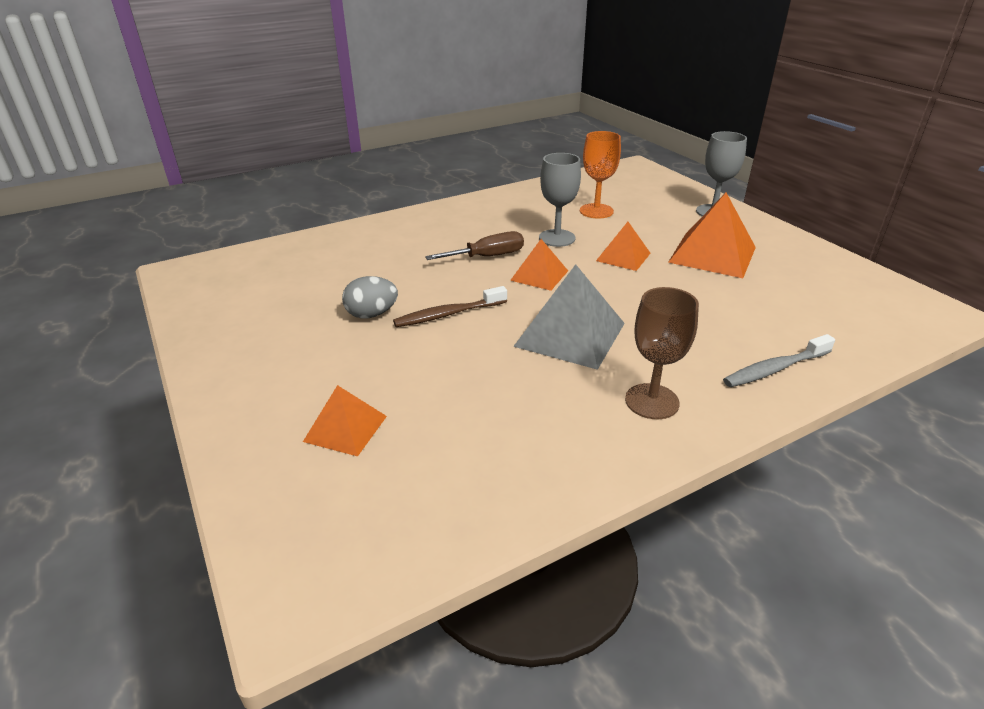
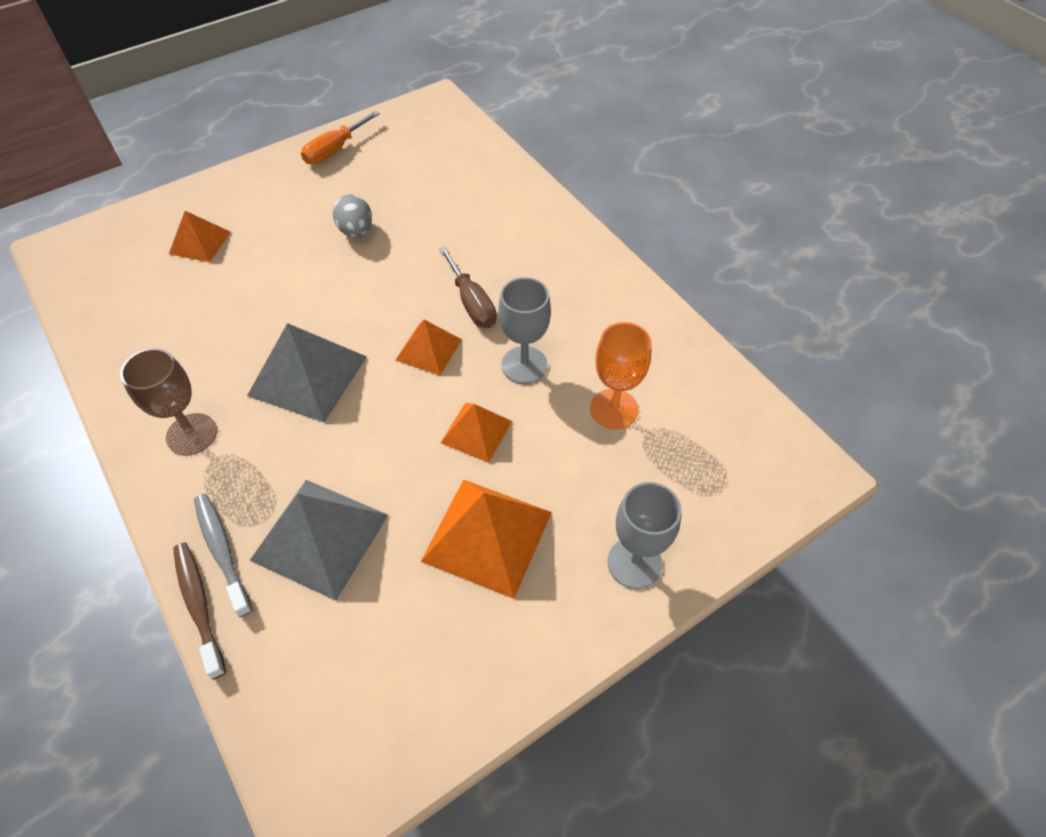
camera: 85 degrees right, 20 degrees up
(219, 333) = (334, 150): none -> orange screwdriver
(448, 314) = (352, 282): brown toothbrush -> brown toothbrush (199, 605)
(740, 320) = (320, 537): none -> grey pyramid

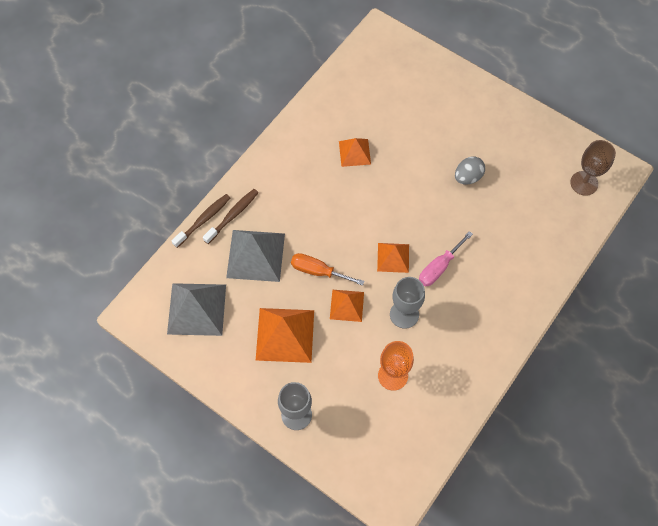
camera: 70 degrees right, 10 degrees up
(192, 434) = (290, 167): brown goblet -> brown goblet (584, 183)
(200, 242) = (418, 99): orange pyramid -> orange pyramid (354, 152)
(222, 551) = (233, 215): grey toothbrush -> brown toothbrush
(308, 376) = (348, 203): grey pyramid -> grey pyramid (196, 309)
(334, 150) = (535, 130): orange screwdriver -> orange screwdriver (318, 271)
(472, 303) = (439, 267): brown screwdriver -> pink screwdriver

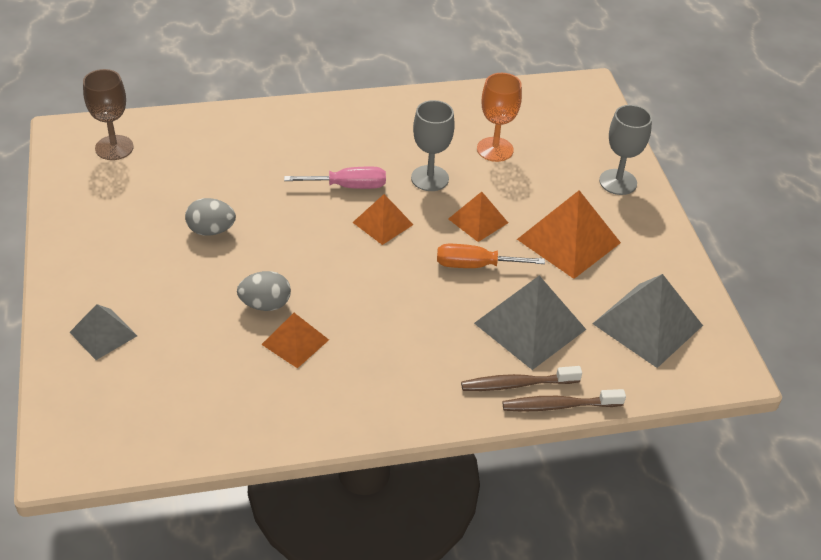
camera: 140 degrees left, 20 degrees down
(318, 271) = (475, 265): orange screwdriver -> orange screwdriver turned 120 degrees clockwise
(390, 159) = (265, 304): none -> grey egg
(438, 87) = (103, 334): none -> grey pyramid

